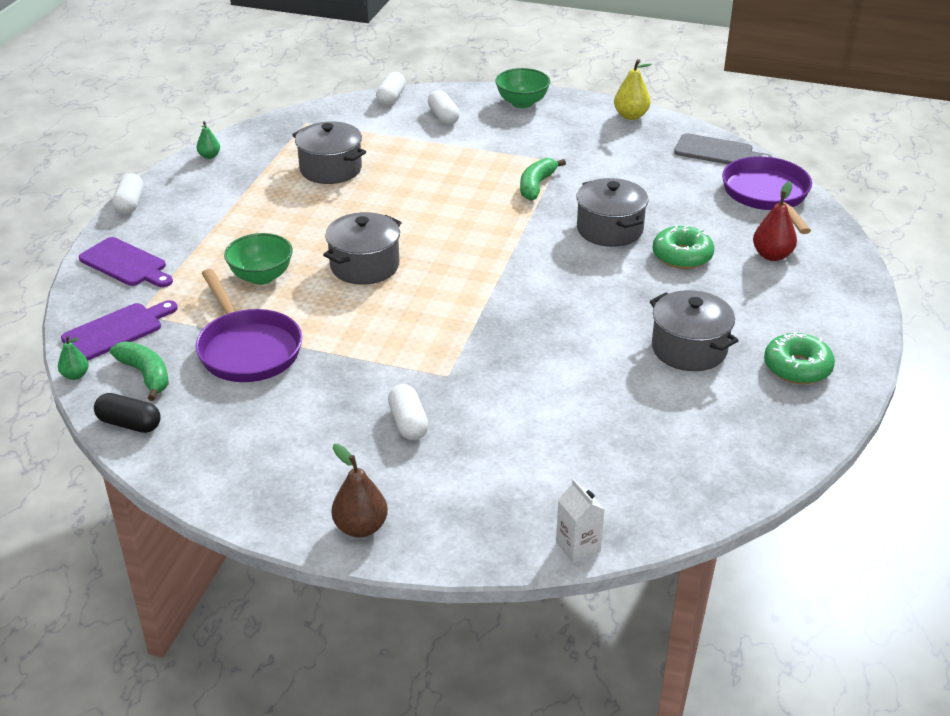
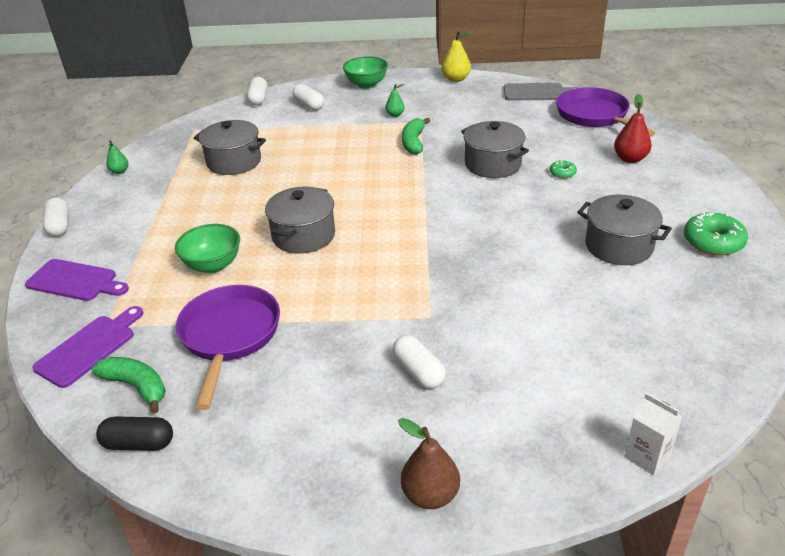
camera: 15 degrees left, 0 degrees up
(75, 375) = (61, 405): green pear -> green pear (395, 115)
(247, 349) = (229, 336): purple pan -> purple pan turned 135 degrees counterclockwise
(682, 256) = (562, 173): green donut -> green donut, size x0.51

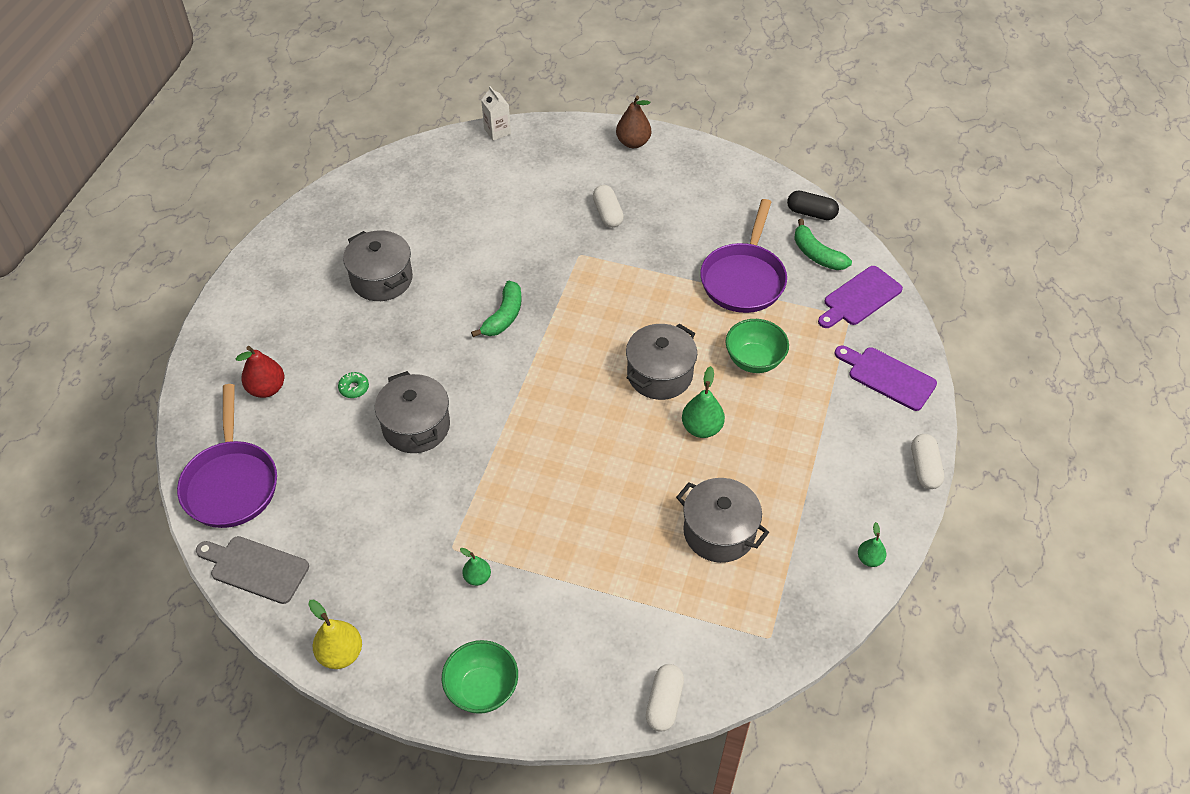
camera: 165 degrees left, 15 degrees up
(257, 210) = (701, 428): none -> green pear
(309, 105) = (590, 651): white capsule -> none
(414, 142) = (483, 500): green banana -> green banana (504, 316)
(713, 242) = (301, 261): green donut -> none

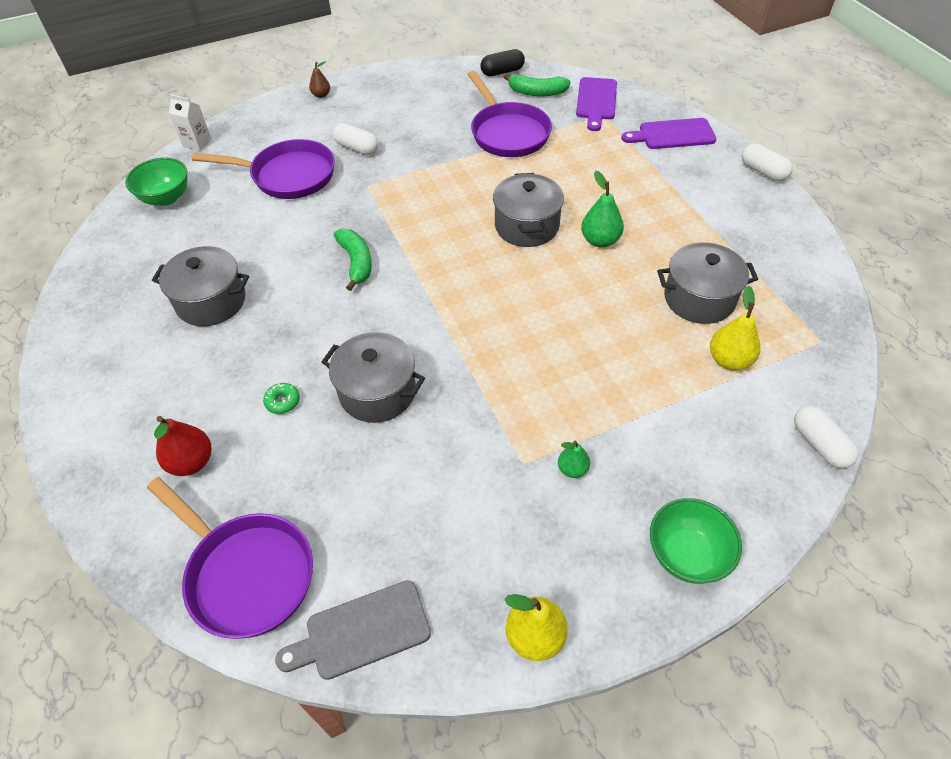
camera: 40 degrees left, 0 degrees up
(532, 206) = (288, 176): none -> purple pan
(633, 142) = (321, 95): brown pear -> brown pear, size x0.61
(679, 594) = (729, 360): none -> yellow pear
(754, 360) = (579, 176): green bowl -> green bowl (166, 198)
(869, 559) = (807, 246): green pear -> none

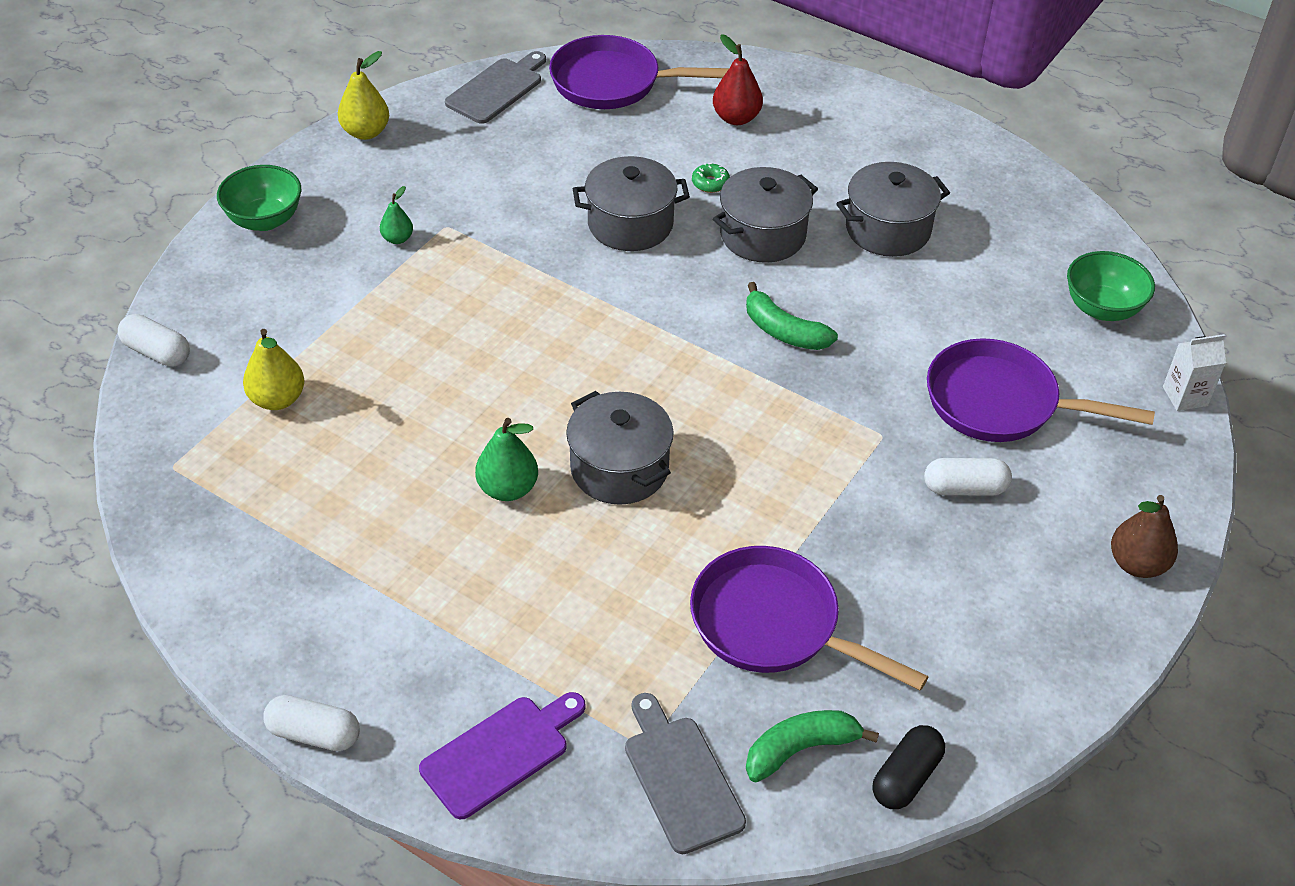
camera: 145 degrees right, 5 degrees down
(288, 176) = (1000, 402): purple pan -> purple pan turned 45 degrees clockwise
(321, 95) = (1137, 564): brown pear -> brown pear, size x1.64
(596, 101) = (680, 778): purple cutting board -> grey cutting board
(699, 298) = (339, 460): grey pot -> grey pot (762, 235)

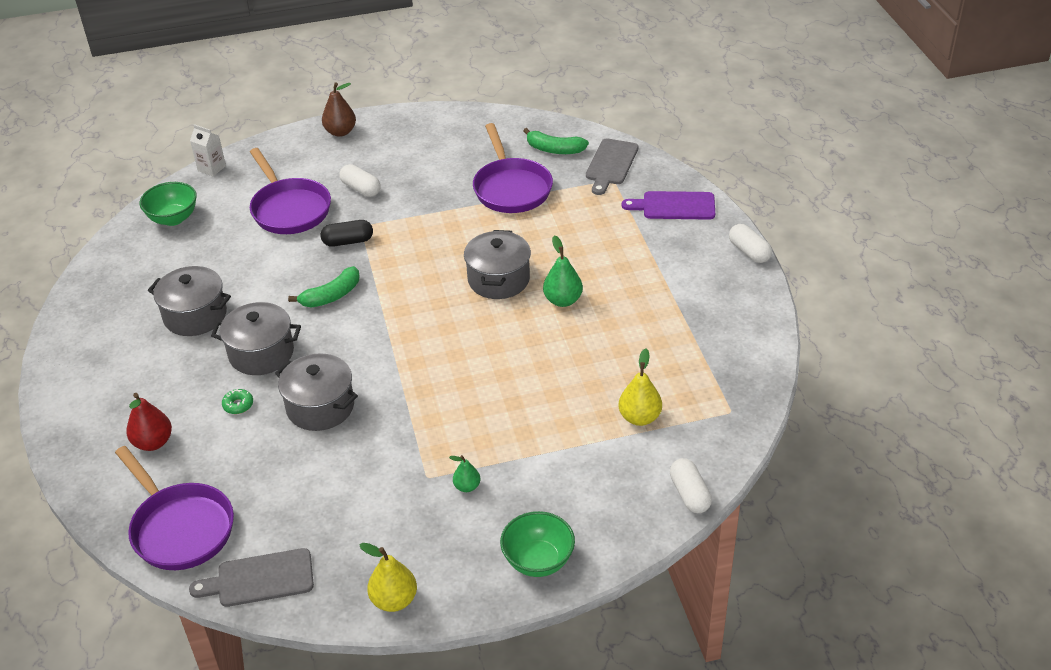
camera: 135 degrees left, 5 degrees down
(783, 331) = (331, 296): green banana -> green banana turned 60 degrees clockwise
(906, 777) = (527, 124): black capsule -> black capsule (348, 241)

